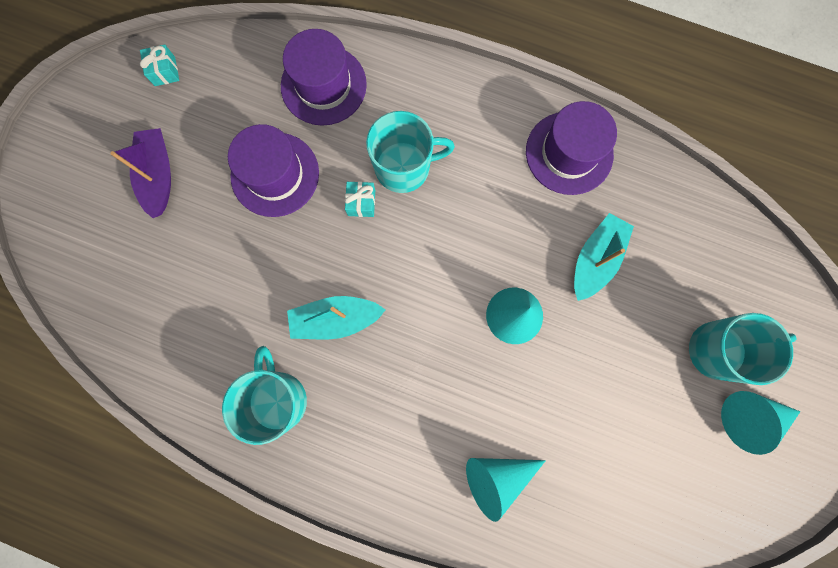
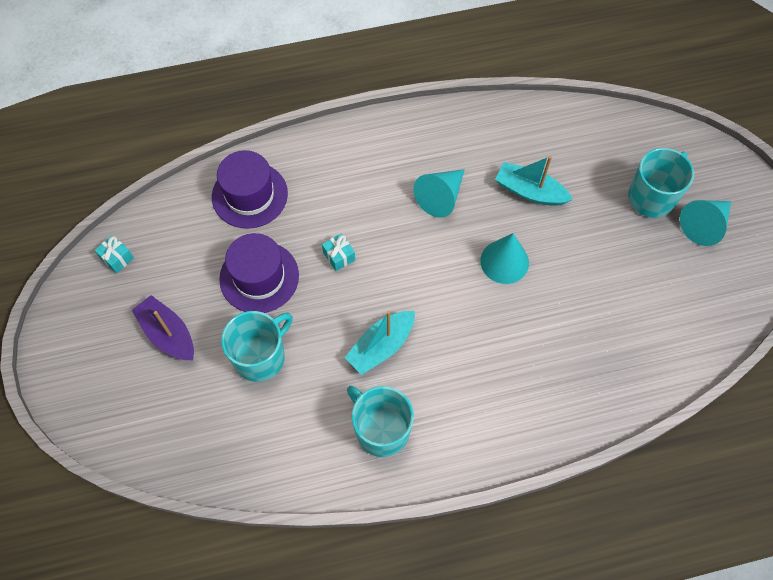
camera: 35 degrees left, 15 degrees down
(404, 167) = (351, 214): turquoise mug -> turquoise mug (260, 357)
(496, 476) = (575, 374): turquoise cone -> turquoise cone (441, 197)
(569, 153) = (459, 135): purple hat -> none
(595, 259) = (529, 191): turquoise boat -> turquoise boat turned 60 degrees counterclockwise

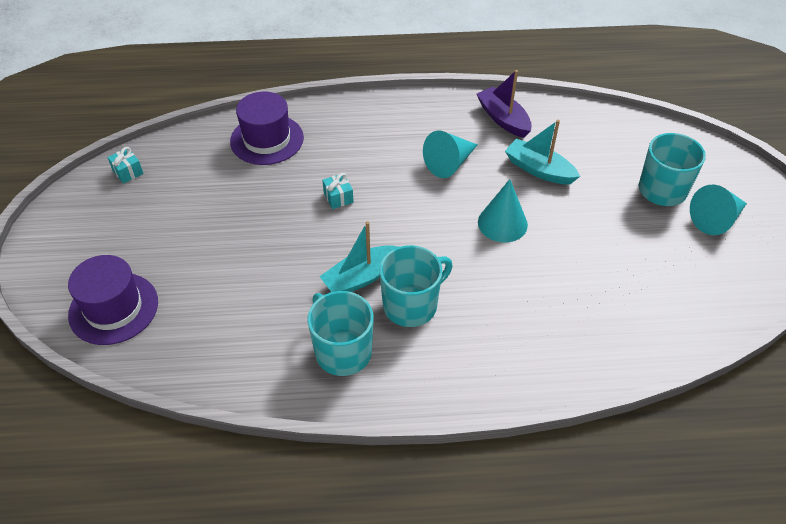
camera: 10 degrees right, 15 degrees down
(168, 334) = (154, 238): purple boat -> purple boat (503, 119)
(259, 277) = (256, 204): purple hat -> purple hat (113, 308)
(260, 357) = (238, 269): turquoise mug -> turquoise mug (411, 305)

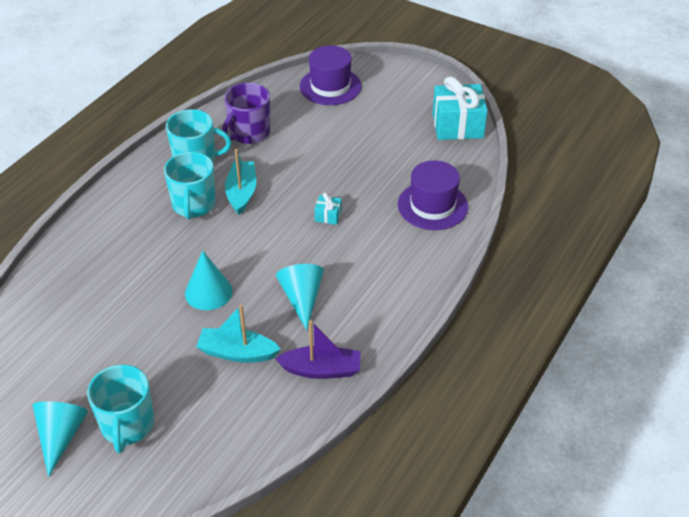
camera: 125 degrees right, 5 degrees down
(128, 172) = (457, 126): turquoise gift -> turquoise gift, size x2.23
(258, 332) = (249, 133): none -> purple mug
(539, 170) = (237, 353): turquoise boat -> turquoise boat turned 150 degrees counterclockwise

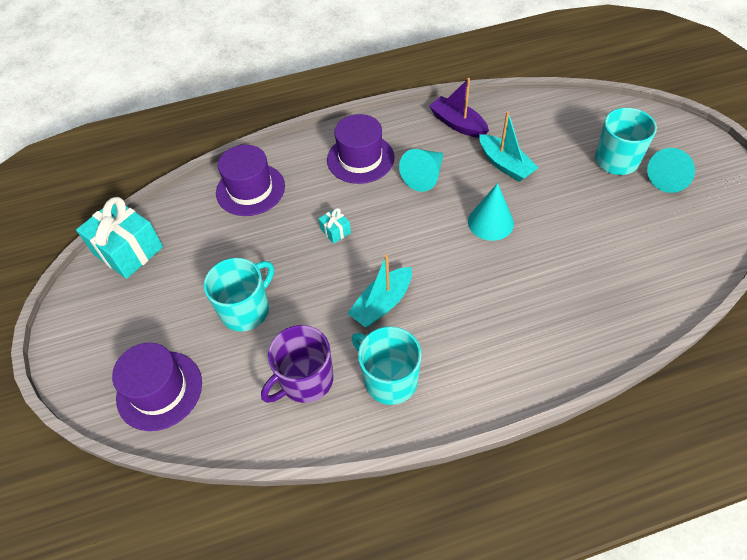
camera: 135 degrees left, 10 degrees up
(193, 205) = (436, 319): turquoise mug -> turquoise mug (246, 310)
(249, 133) = (305, 380): purple mug -> purple mug turned 150 degrees clockwise
(375, 280) = (360, 158): none -> purple hat

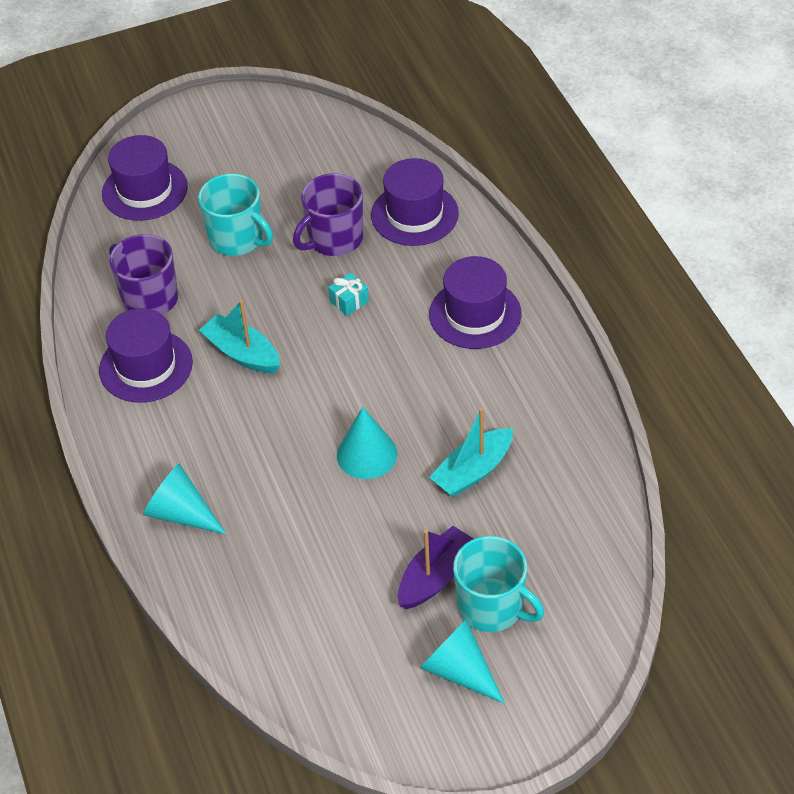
camera: 85 degrees right, 5 degrees down
(128, 250) = (318, 128): turquoise gift -> none
(264, 240) = (334, 239): none -> purple mug
(389, 379) = (146, 366): turquoise mug -> purple hat
(425, 176) = (446, 383): turquoise cone -> turquoise cone (181, 513)
(458, 124) = (553, 416): purple boat -> purple boat (436, 576)

